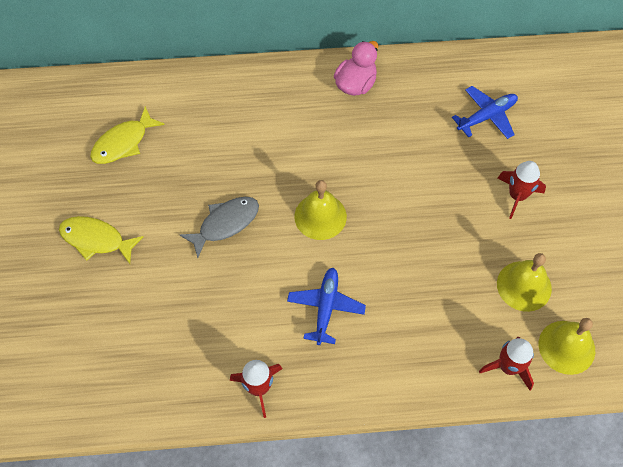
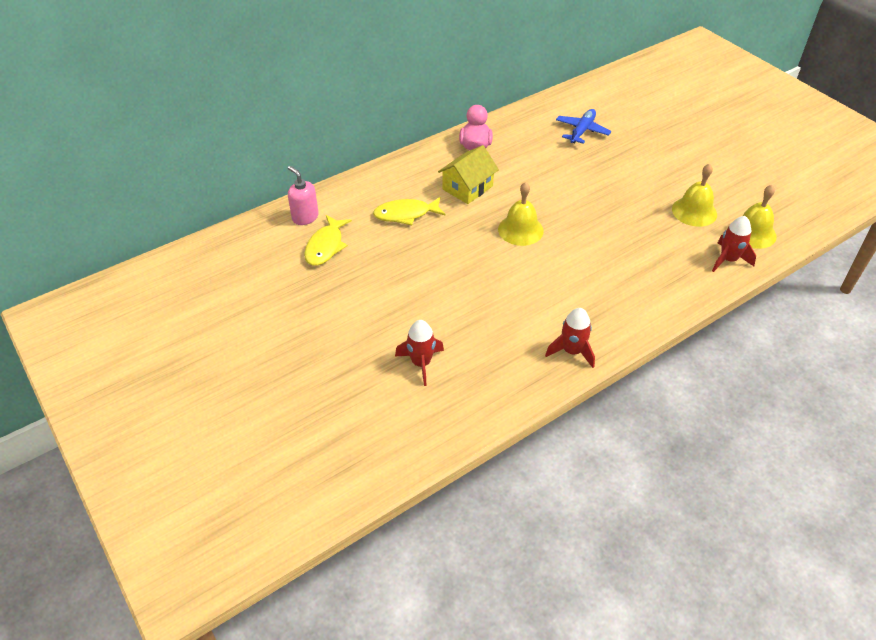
camera: 30 degrees left, 15 degrees down
(96, 240) = (357, 316): yellow fish -> yellow fish (406, 214)
(128, 98) = (305, 217): none -> pink soap dispenser
(225, 223) = (453, 263): grey fish -> none
(307, 136) = (467, 187): none -> yellow house
(325, 307) = (574, 281): blue plane -> none
(517, 196) = (642, 165): red rocket -> red rocket (421, 363)

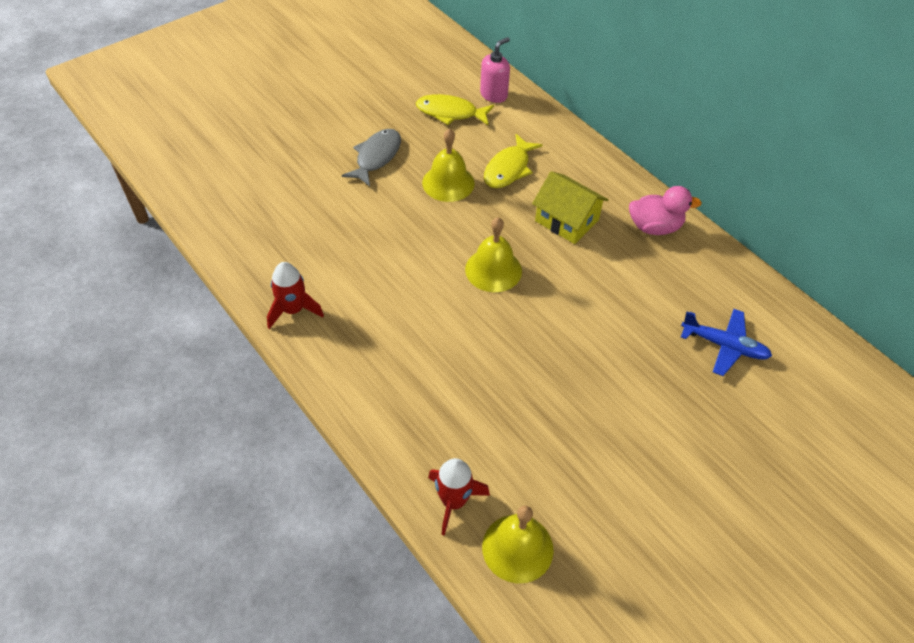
camera: 85 degrees right, 5 degrees up
(381, 297) = (376, 157): none -> grey fish
(406, 214) = (508, 169): yellow fish -> yellow fish turned 135 degrees counterclockwise
(421, 363) = (286, 189): red rocket -> none
(694, 211) = (557, 472): yellow bell -> yellow bell (448, 183)

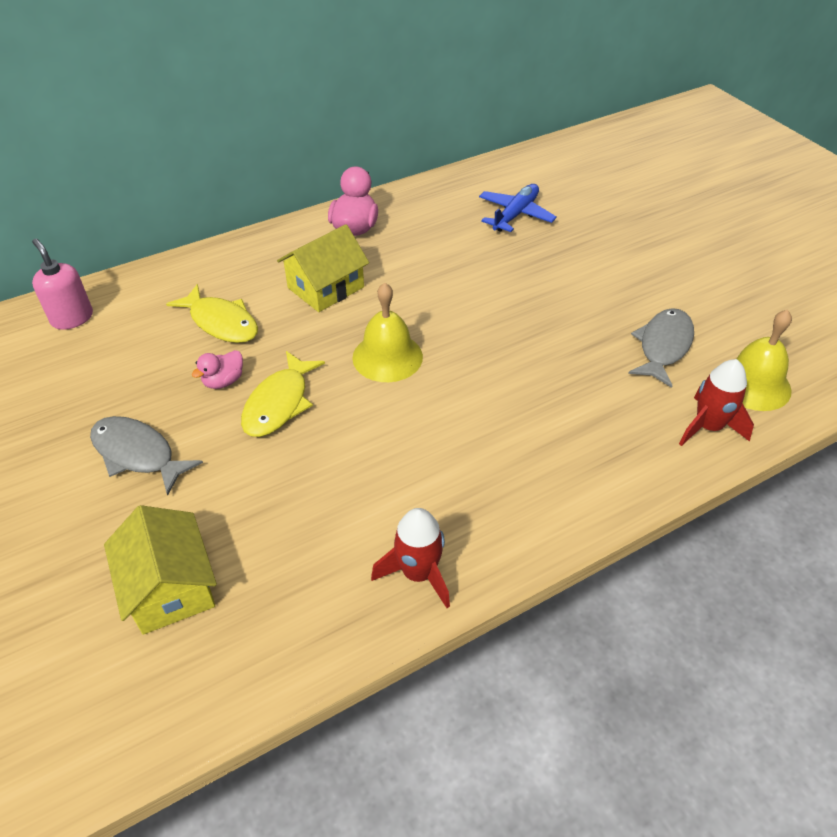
camera: 80 degrees left, 5 degrees down
(279, 195) = (170, 587): none -> yellow house
(448, 183) = (223, 381): yellow bell -> pink duck
(450, 113) = (84, 364): yellow fish -> yellow fish (279, 403)
(553, 471) = (663, 346): none -> grey fish

